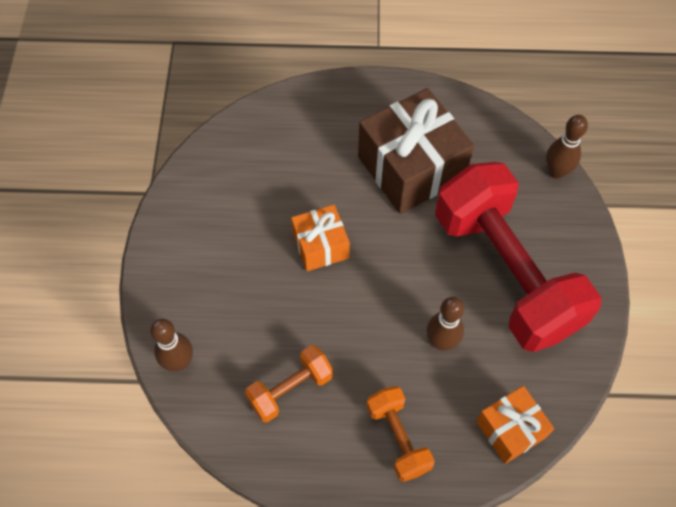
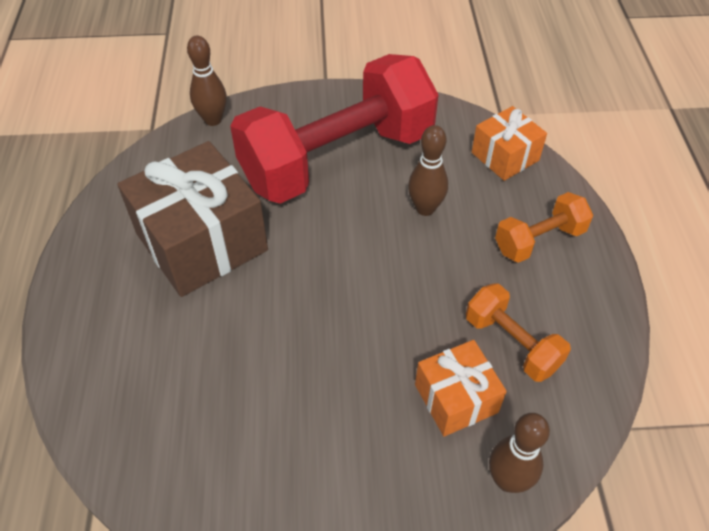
camera: 95 degrees left, 10 degrees down
(320, 246) = (316, 329): orange gift -> orange gift (456, 398)

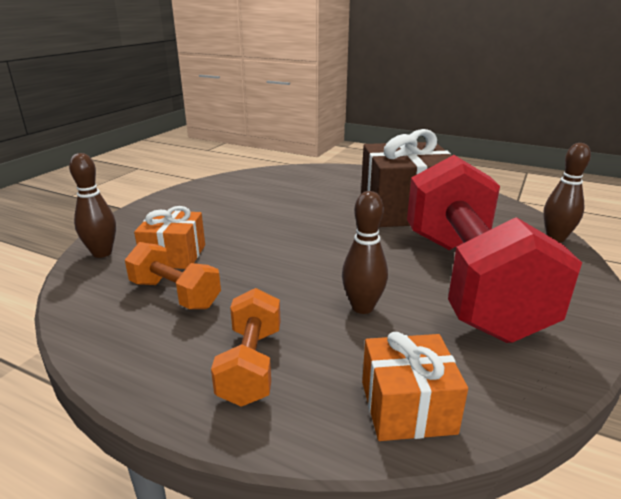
camera: 120 degrees right, 25 degrees down
(512, 343) = (175, 294): orange dumbbell -> orange dumbbell turned 45 degrees clockwise

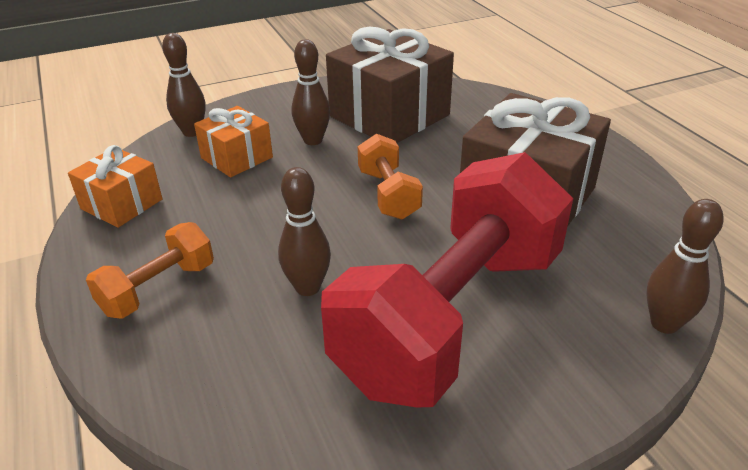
camera: 40 degrees right, 10 degrees up
(175, 294) = (190, 197): orange dumbbell -> orange dumbbell (388, 194)
(220, 225) = (313, 140): none -> brown bowling pin
(253, 196) = (389, 115): none -> brown gift
(407, 407) = (207, 393): orange gift -> orange gift (121, 204)

